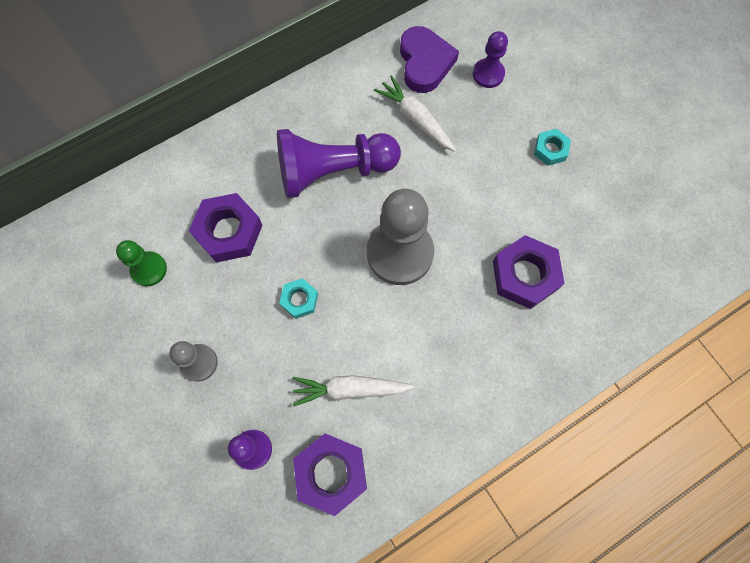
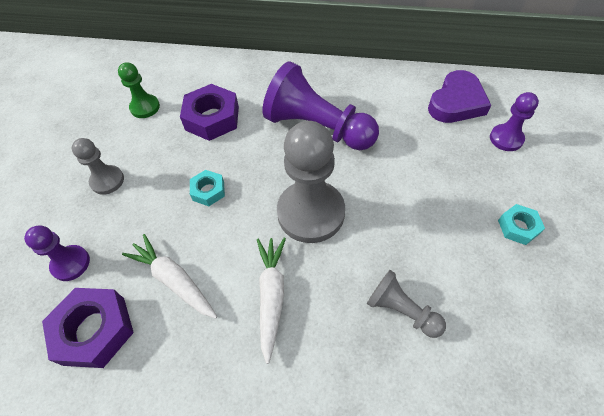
camera: 45 degrees right, 15 degrees down
(415, 119) = (414, 133): white carrot -> white carrot (271, 296)
(525, 275) = (401, 310): purple nut -> grey pawn

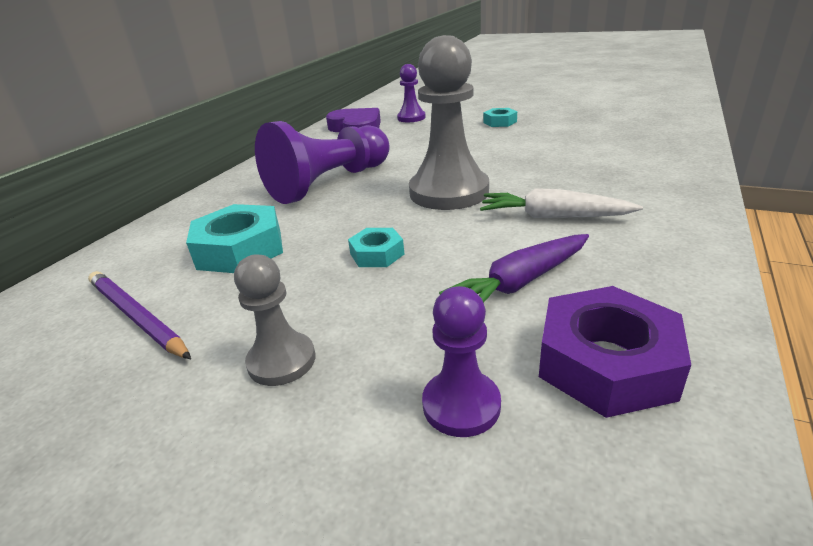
camera: 75 degrees left, 25 degrees down
(145, 107) = (137, 317): green pawn -> purple pencil
(174, 280) = (520, 282): white carrot -> purple carrot
(212, 118) = (240, 249): purple nut -> turquoise nut
(401, 310) = (572, 162): grey pawn -> none

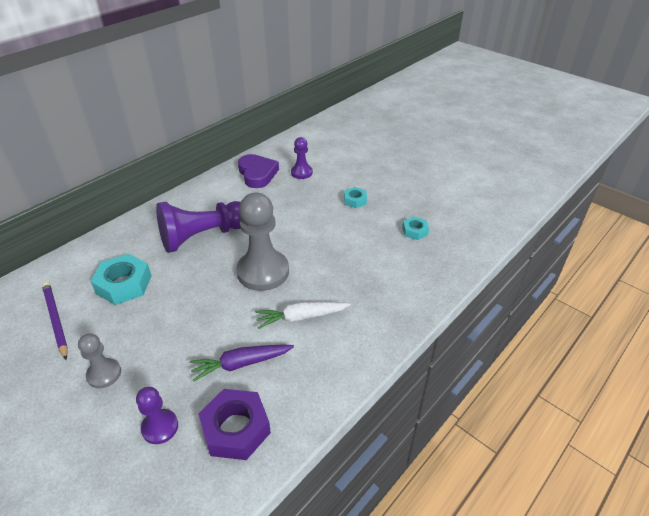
camera: 15 degrees right, 10 degrees up
(377, 254) = (188, 314): turquoise nut -> turquoise nut (415, 231)
(553, 216) = (301, 317): white carrot -> white carrot turned 45 degrees counterclockwise

